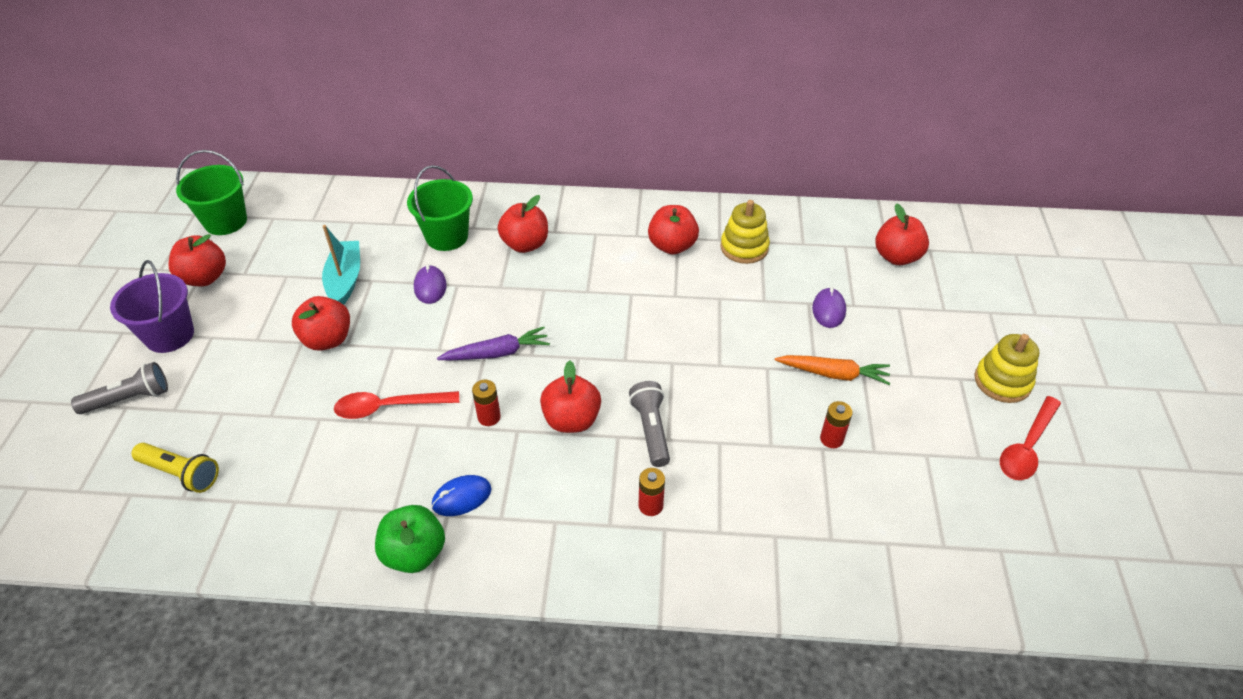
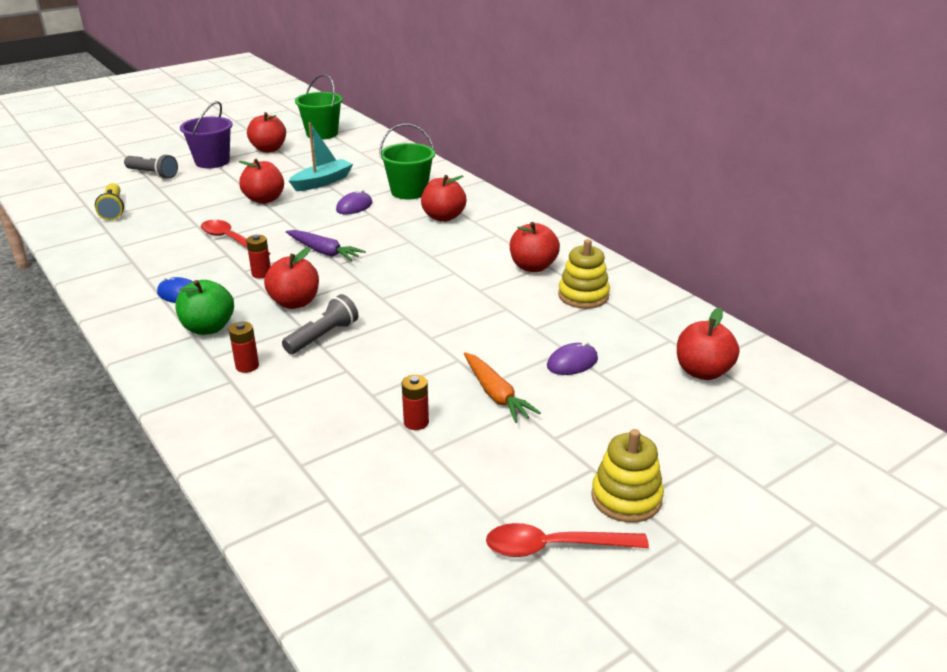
camera: 50 degrees right, 15 degrees down
(414, 553) = (118, 299): green apple -> green apple (208, 328)

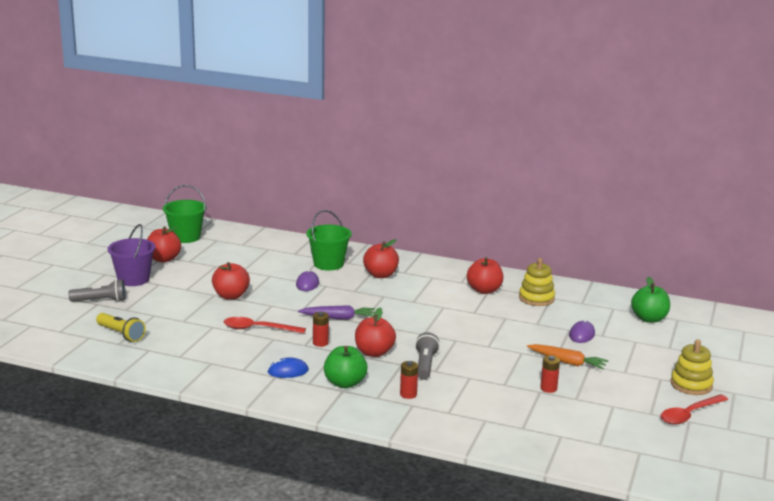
camera: 35 degrees left, 10 degrees down
(322, 182) = (253, 273): turquoise boat -> none
(702, 372) = (649, 319): red apple -> green apple

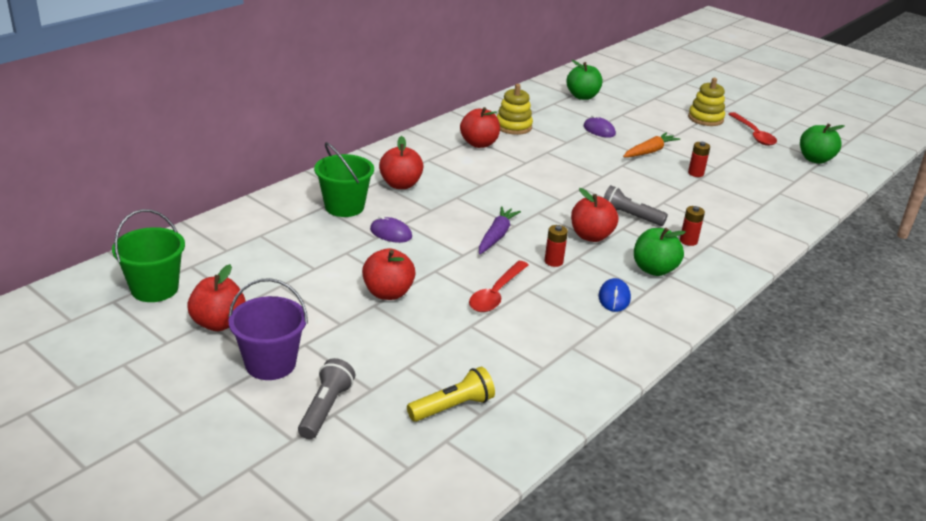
camera: 70 degrees left, 10 degrees up
(674, 455) = (815, 159): none -> green apple

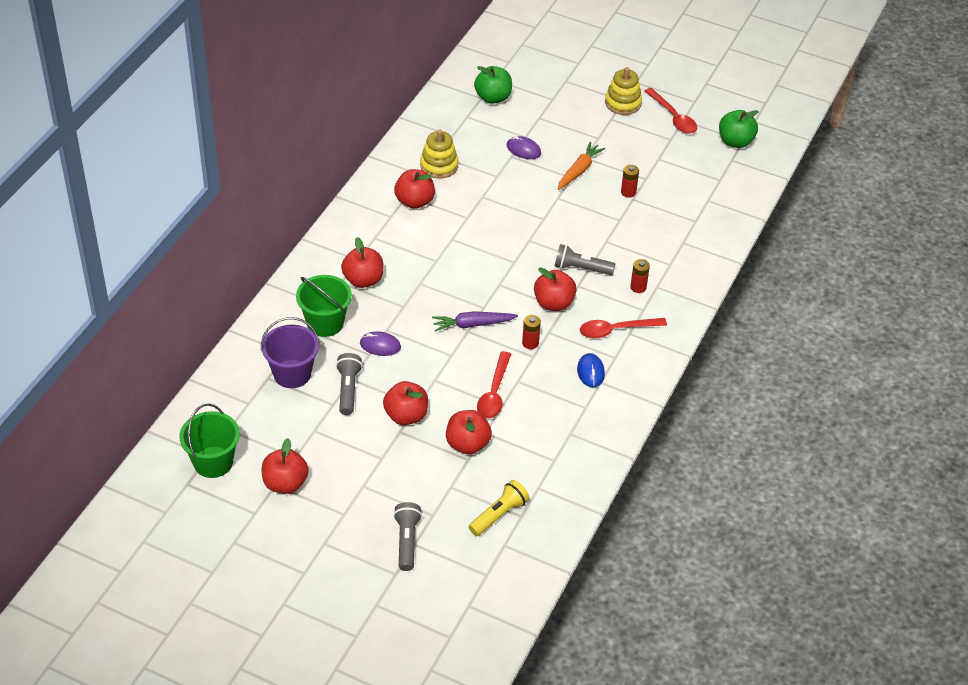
camera: 15 degrees left, 15 degrees up
(270, 364) = (346, 512): purple bucket -> purple bucket (292, 374)
(337, 260) = (348, 389): none -> grey flashlight
(445, 331) = (467, 444): none -> red apple
(496, 236) = (472, 324): purple carrot -> purple carrot turned 105 degrees counterclockwise
(654, 269) = (616, 330): green apple -> red spoon

